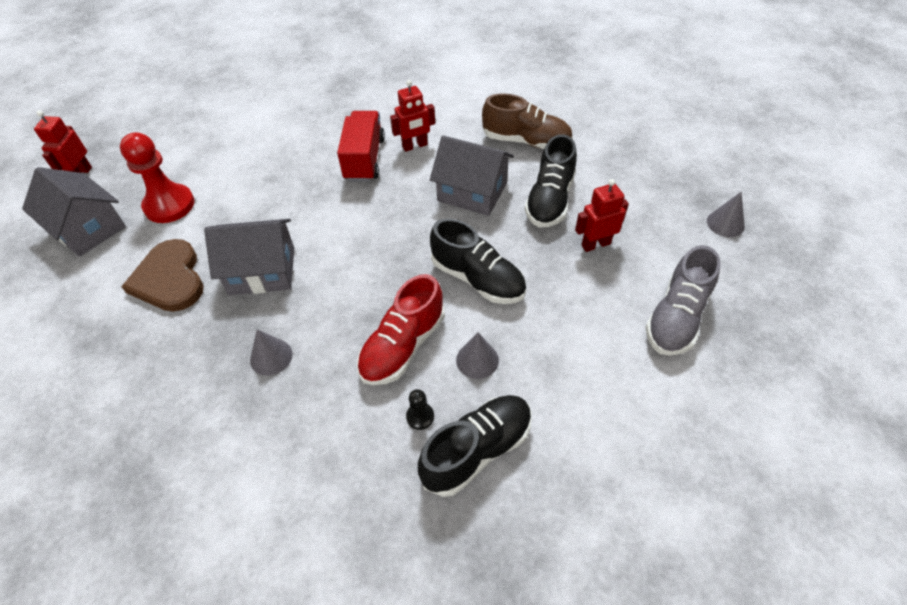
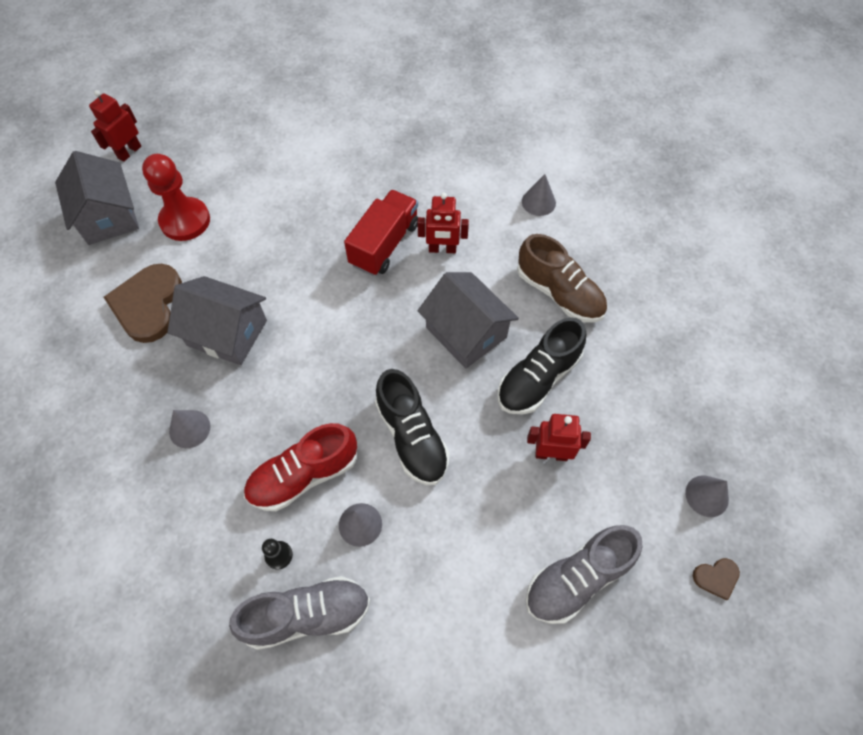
camera: 25 degrees right, 10 degrees up
(469, 92) = (538, 202): none -> grey cone
(477, 450) = (307, 615): black shoe -> grey shoe
(771, 271) = (716, 577): none -> brown heart

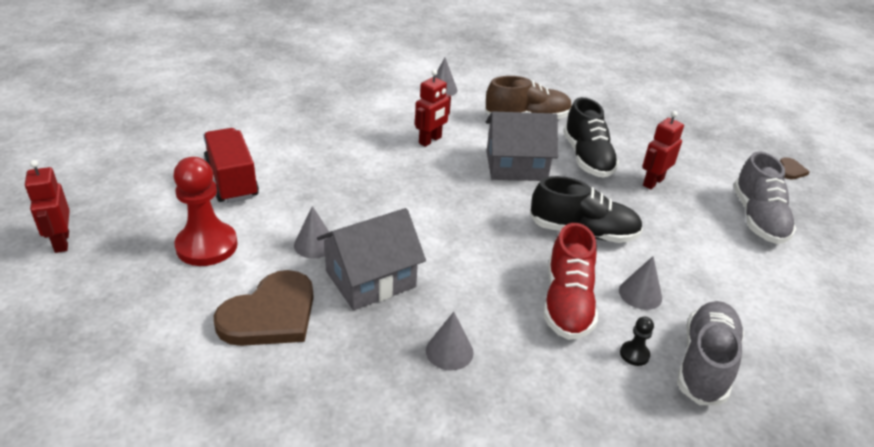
camera: 55 degrees left, 25 degrees down
(108, 216) = (118, 293): grey house -> none
(148, 304) = (270, 314): brown heart -> brown heart turned 90 degrees counterclockwise
(384, 244) = (390, 160): red truck -> red truck (232, 181)
(707, 496) = (731, 146): grey cone -> grey cone (314, 244)

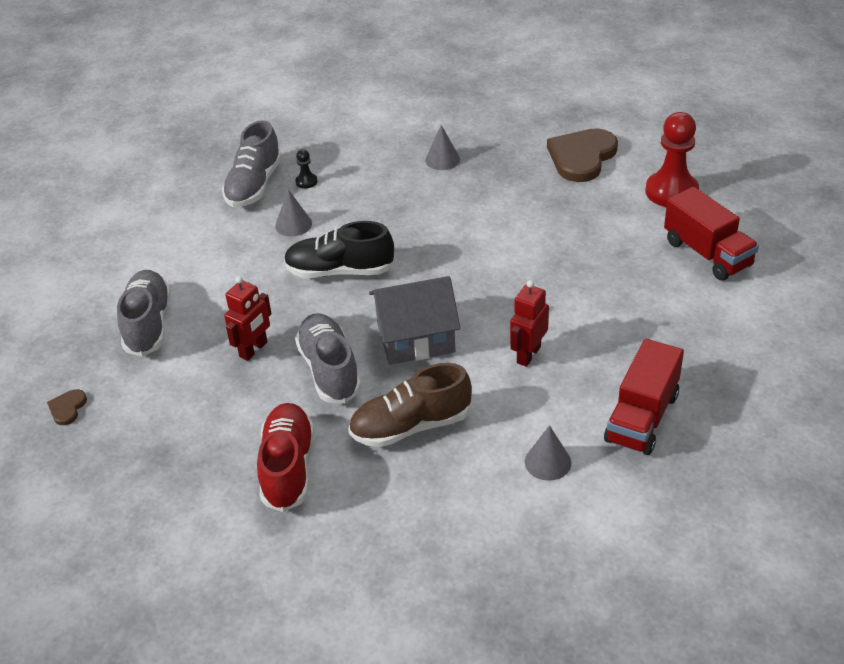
camera: 175 degrees right, 5 degrees up
(61, 242) = (788, 172): red robot -> none
(314, 244) = (583, 210): grey cone -> none
(370, 97) = (642, 418): none -> red truck
(370, 279) = (521, 193): grey house -> none
(567, 303) = (356, 206): red shoe -> red shoe (288, 467)
(587, 158) = (329, 370): black shoe -> grey shoe

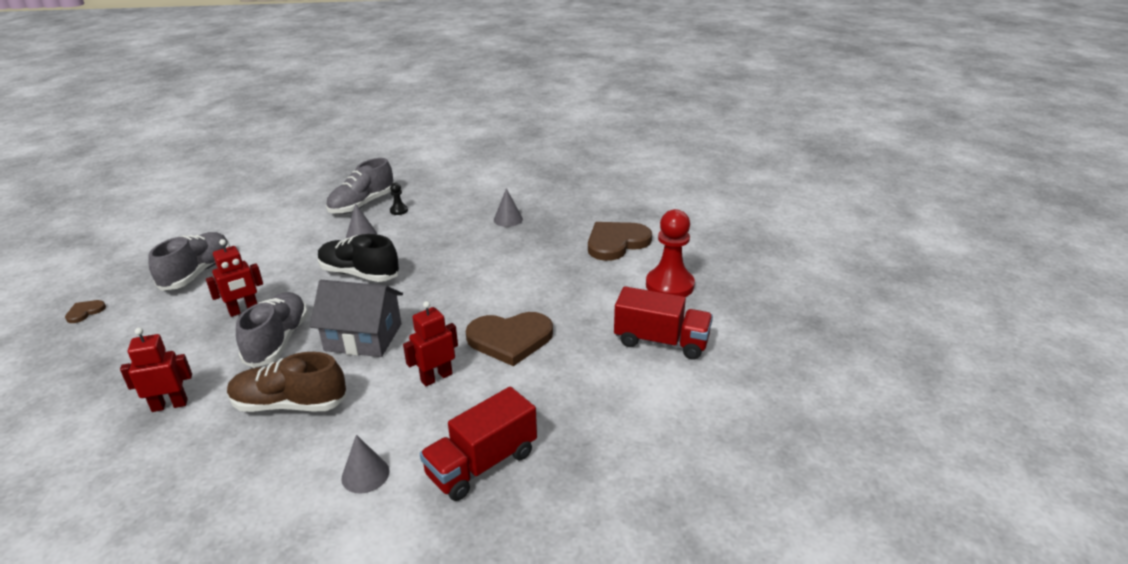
camera: 20 degrees right, 10 degrees down
(288, 467) = (170, 405): red shoe -> red robot
(565, 295) = (510, 339): none -> brown heart
(707, 253) = (661, 341): red truck -> red truck turned 60 degrees counterclockwise

